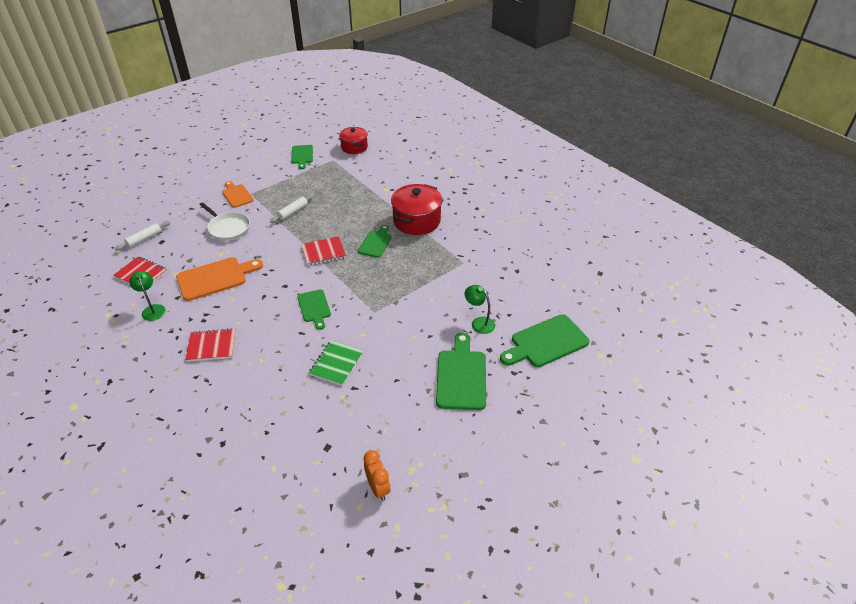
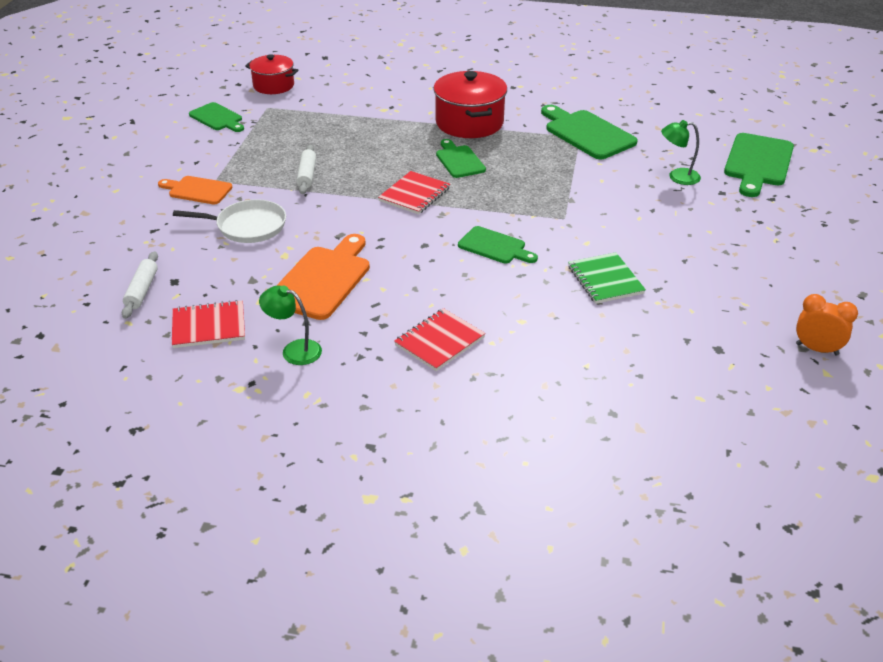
camera: 40 degrees left, 5 degrees down
(461, 376) = (734, 225): green cutting board -> green cutting board (586, 133)

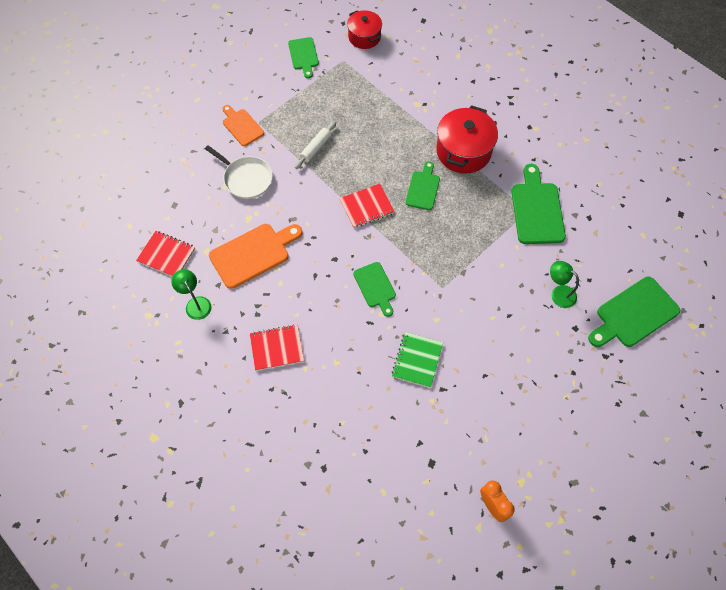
camera: 35 degrees right, 25 degrees up
(142, 290) = (153, 202): white rolling pin -> none

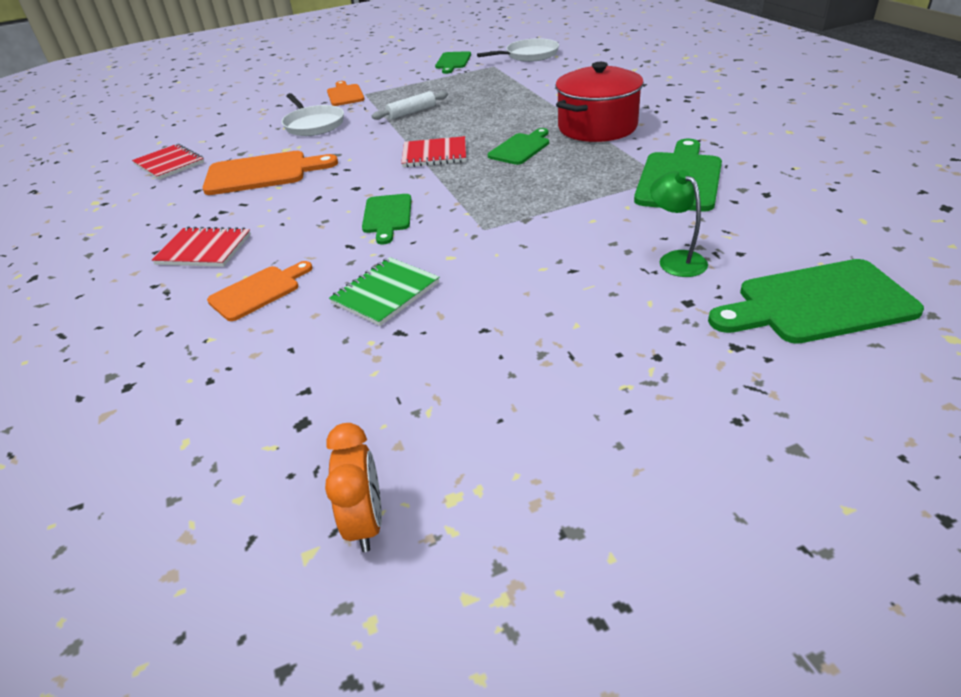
camera: 25 degrees right, 25 degrees down
(196, 303) = (155, 200): green lamp -> none
(342, 377) = (258, 291): none -> orange cutting board
(364, 37) = (529, 55): red pot -> white pan

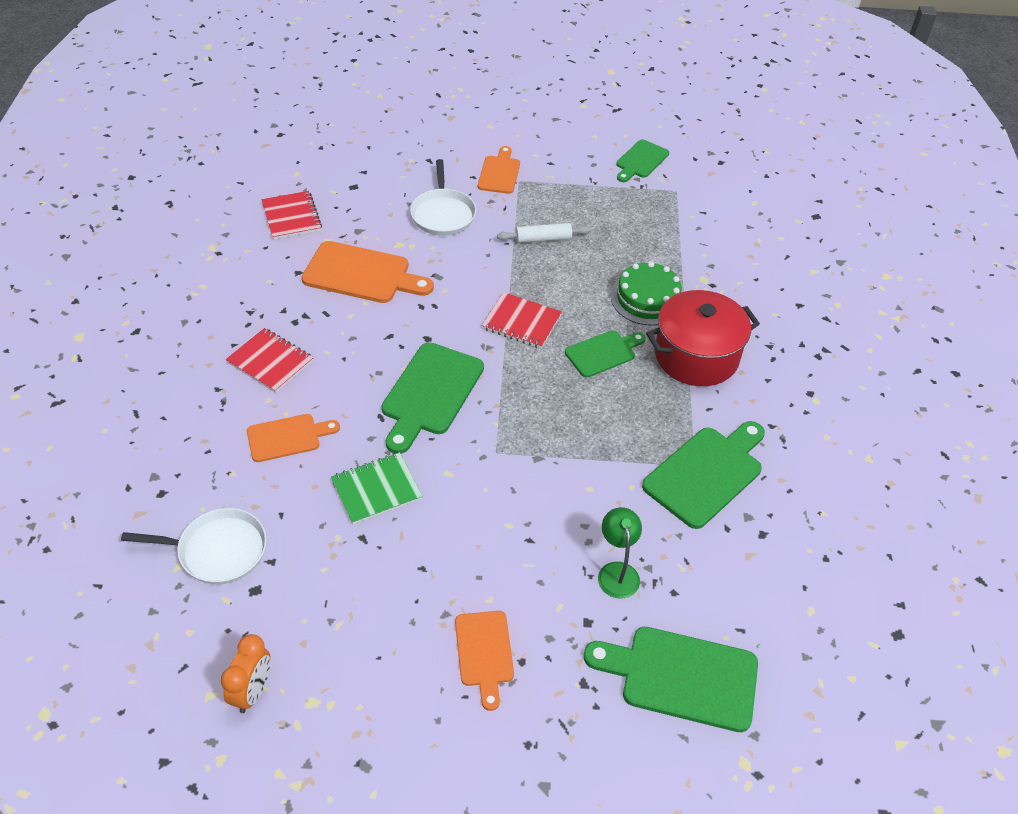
camera: 20 degrees right, 10 degrees up
(387, 216) = (430, 393): green cutting board -> green cutting board, size x1.62
(527, 114) = (647, 299): none -> green cake
(529, 55) = (727, 187): white pan -> white pan (218, 550)
(612, 366) = (484, 653): none -> orange cutting board

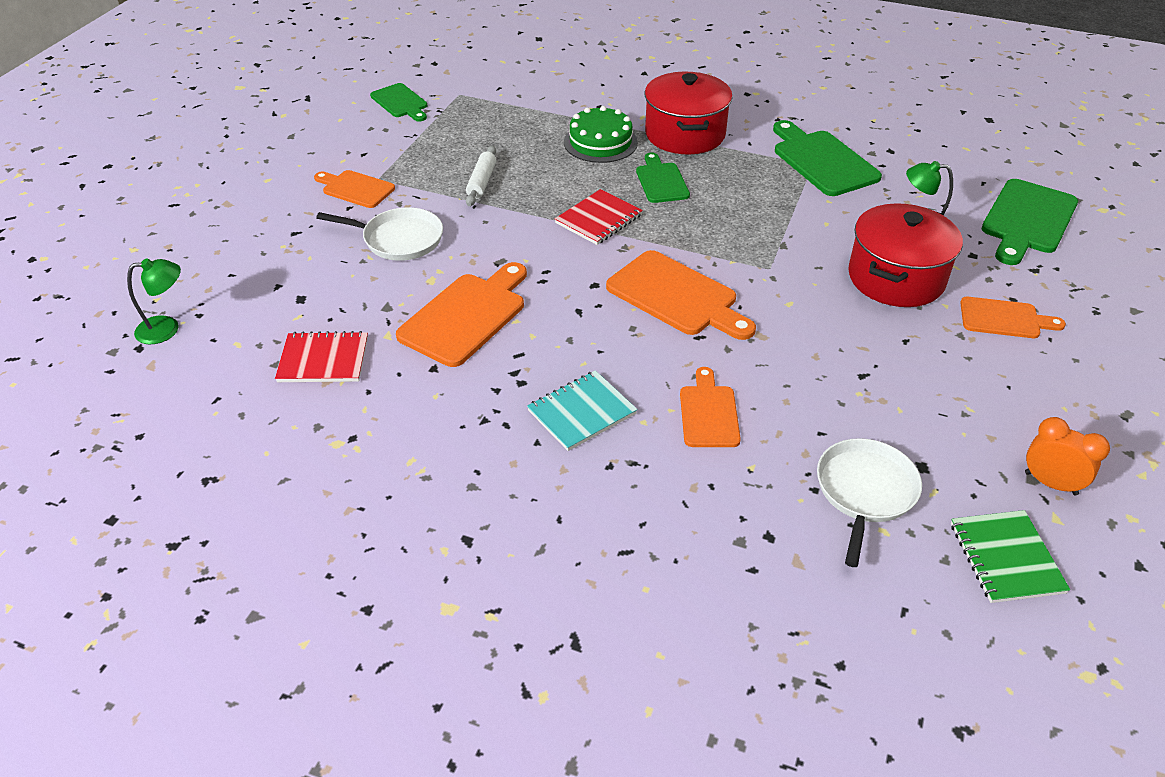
camera: 70 degrees left, 5 degrees down
(270, 362) = (582, 412): red notebook -> turquoise notebook
(302, 139) = (167, 329): none -> green lamp
(376, 490) = (800, 355): green notebook -> green notebook (1006, 558)
(430, 393) = (677, 296): green cutting board -> orange cutting board
(519, 554) = (896, 278): none -> red pot

